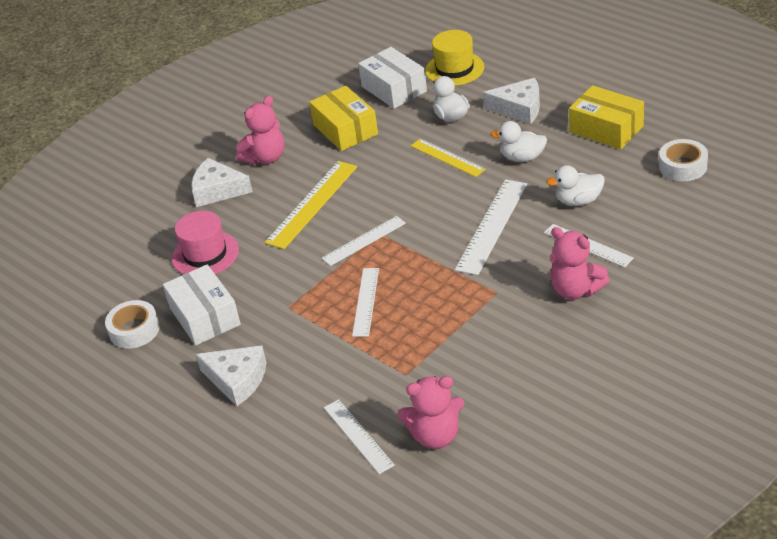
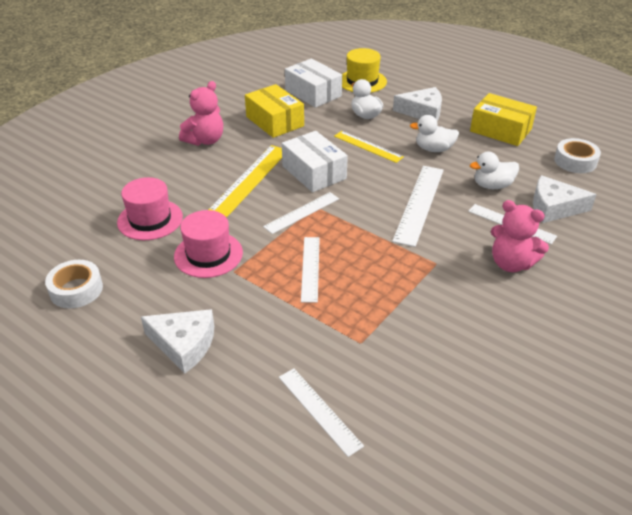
camera: 10 degrees left, 0 degrees up
(205, 316) = (149, 278): white box -> white box (314, 172)
(217, 190) = (161, 165): white cheese -> white cheese (554, 207)
(263, 290) = (208, 254): none -> pink hat
(435, 436) = (403, 412): pink teddy bear -> none

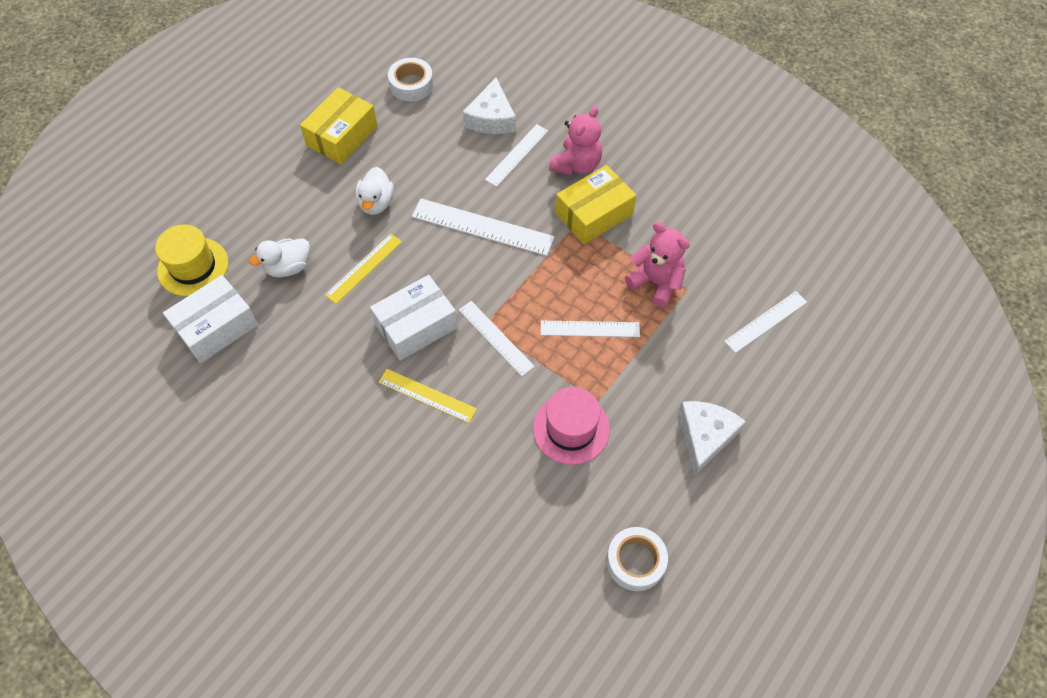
camera: 90 degrees left, 20 degrees up
(150, 219) = (507, 502): pink hat -> none
(205, 140) = (329, 459): pink teddy bear -> pink teddy bear (656, 282)
(250, 179) = (427, 395): yellow ruler -> yellow ruler, size x0.65
(275, 121) = (289, 373): yellow box -> yellow box (594, 214)
(422, 112) = (289, 205): white cheese -> none
(492, 186) = (452, 160): white duck -> none

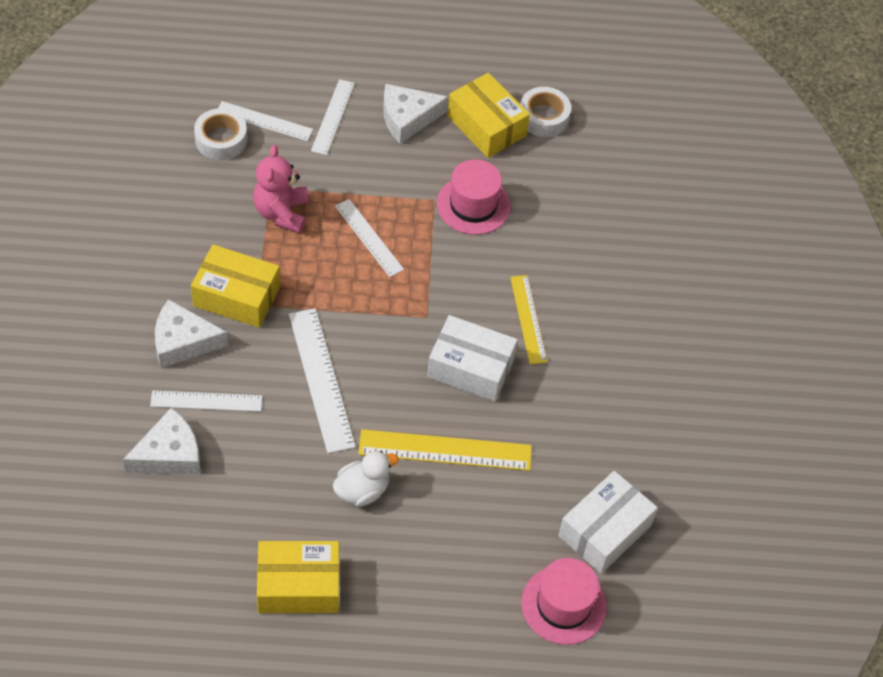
camera: 130 degrees left, 5 degrees down
(193, 267) = (563, 605): yellow hat -> pink hat
(216, 327) = (605, 530): white box -> white box turned 60 degrees counterclockwise
(288, 267) = (496, 517): white duck -> none
(364, 268) = (445, 450): yellow ruler -> yellow ruler, size x1.55
(411, 85) = (173, 565): white tape -> white tape (221, 139)
(496, 338) = (433, 301): white ruler -> white ruler (333, 117)
(576, 165) = (183, 341): pink teddy bear -> white cheese
(655, 499) = (486, 126): none -> yellow box

